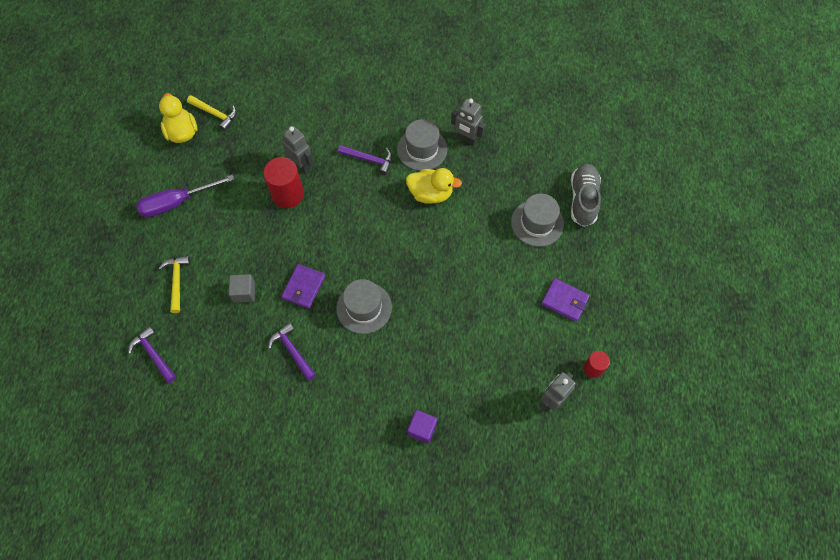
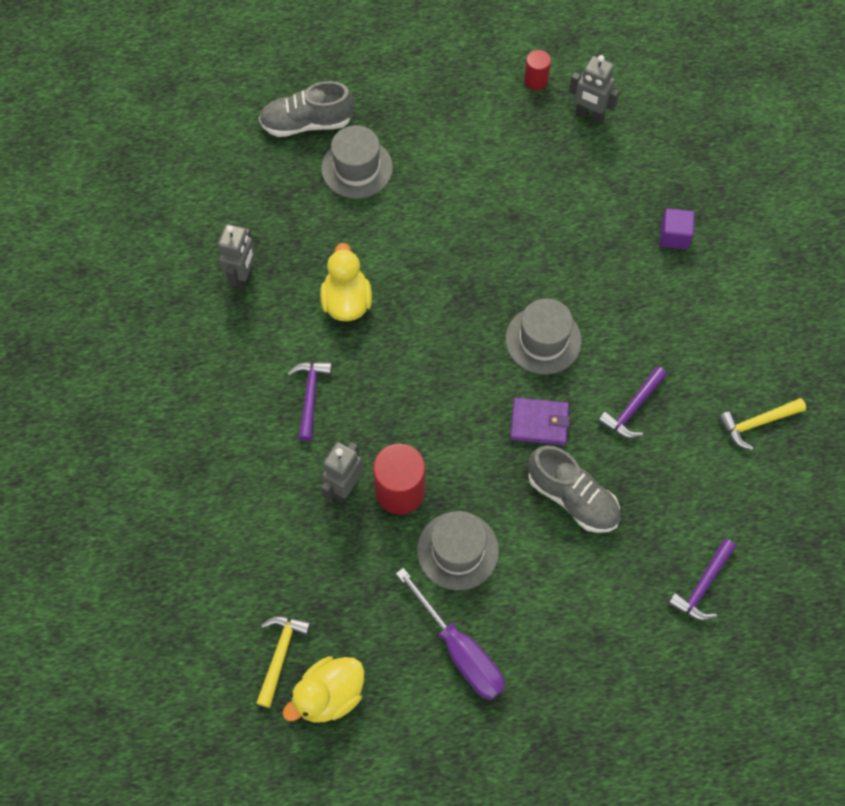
camera: 105 degrees left, 0 degrees up
(177, 281) = (586, 598): yellow hammer -> yellow hammer (757, 423)
(244, 292) = (572, 498): grey cube -> grey shoe
(422, 149) = (274, 330): grey hat -> grey hat (457, 550)
(564, 301) = (458, 121): purple wallet -> none

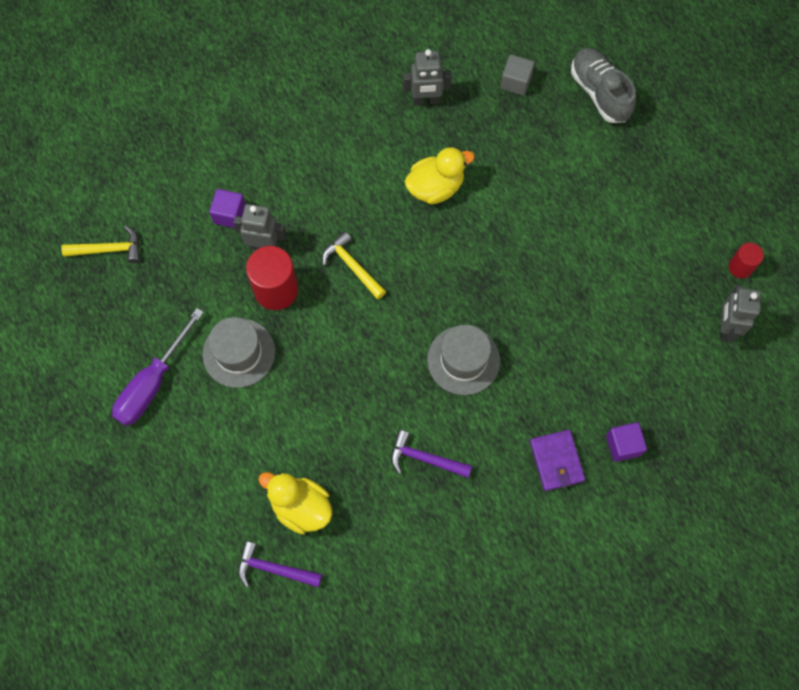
camera: 70 degrees right, 5 degrees up
(261, 190) = (515, 82): none -> grey cube
(292, 511) = (230, 214): none -> purple cube
(310, 396) = (336, 191): purple hammer -> none
(329, 695) = (87, 297): yellow duck -> yellow duck (301, 507)
(357, 168) = (572, 148): grey hat -> none
(539, 423) = (380, 382): purple wallet -> purple wallet (556, 461)
(572, 498) = (319, 432): grey shoe -> none
(757, 423) = (452, 577): yellow hammer -> yellow hammer (352, 266)

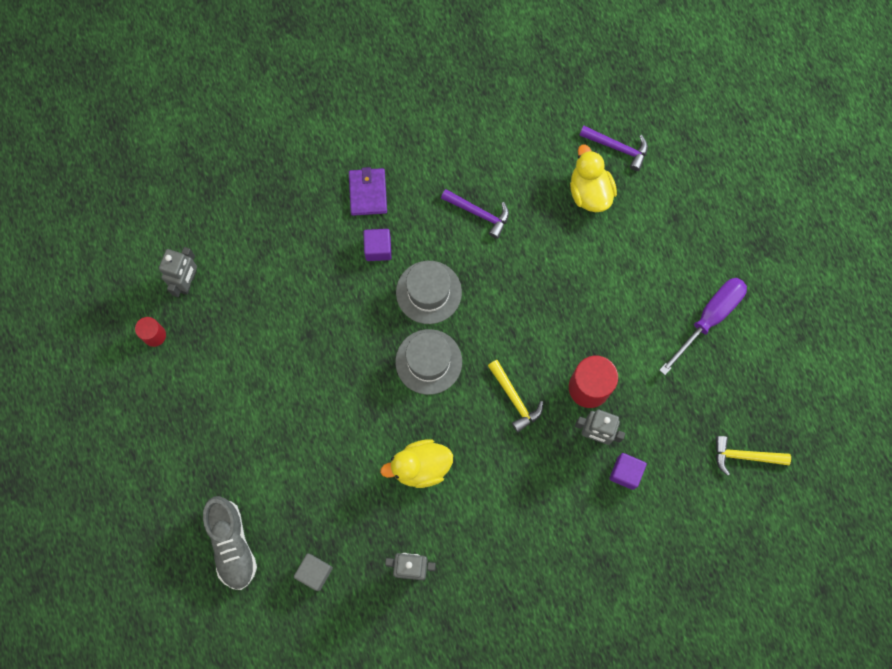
camera: 170 degrees left, 5 degrees up
(239, 353) = (629, 333): grey hat -> grey hat (428, 361)
(301, 507) = (589, 192): yellow duck -> yellow duck turned 150 degrees counterclockwise
(623, 445) = (308, 196): purple cube -> purple cube (378, 249)

